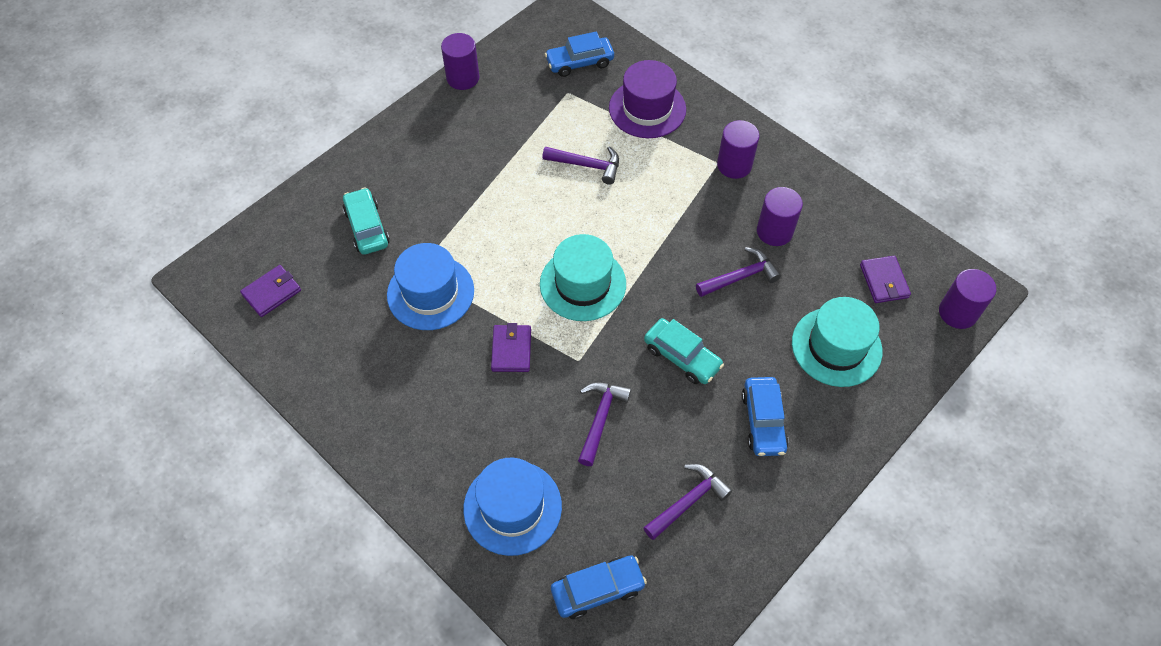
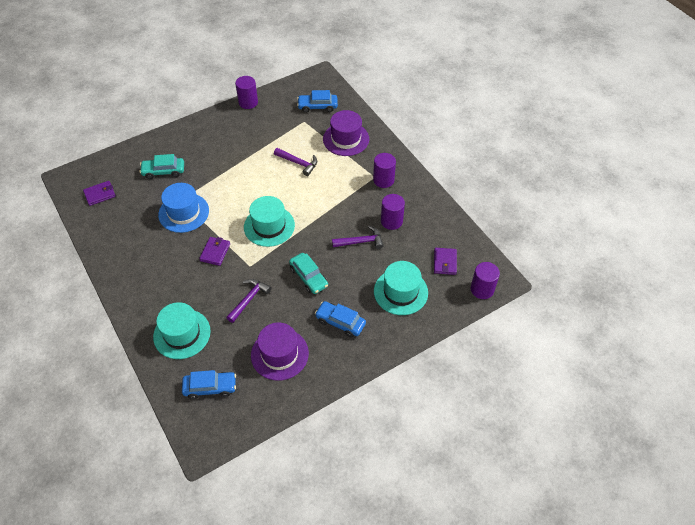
camera: 15 degrees right, 5 degrees down
(367, 227) = (163, 171): turquoise car -> turquoise car turned 90 degrees counterclockwise
(512, 507) = (182, 334): blue hat -> turquoise hat
(688, 501) = (279, 354): purple hammer -> purple hat
(763, 421) = (340, 322): blue car -> blue car turned 105 degrees clockwise

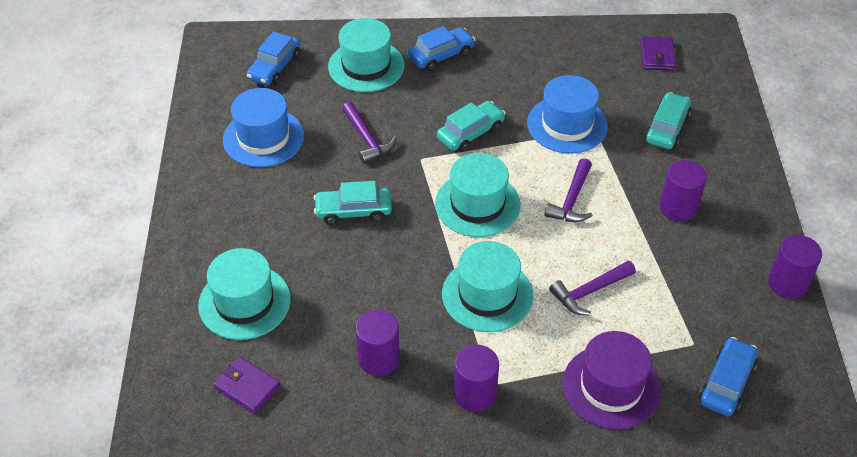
camera: 120 degrees right, 5 degrees down
(215, 252) = (470, 133): purple wallet -> turquoise car
(279, 354) = (263, 138): purple hat -> blue hat
(326, 198) = (487, 295): none -> turquoise hat
(340, 322) = (256, 213): blue car -> blue car (441, 55)
(361, 241) = (369, 298): purple hammer -> purple hammer (572, 200)
(482, 289) = (161, 408): purple cylinder -> purple cylinder (678, 208)

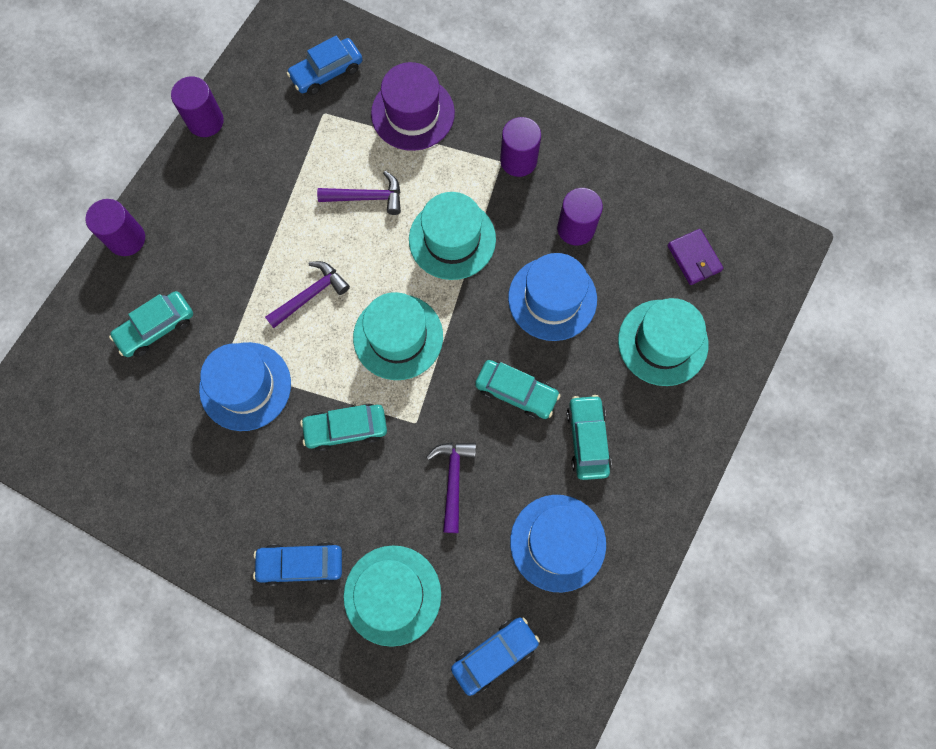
camera: 150 degrees left, 25 degrees up
(275, 206) = (587, 439): none -> turquoise car
(365, 290) = (552, 298): none -> blue hat
(657, 55) = (79, 428): purple wallet -> none
(678, 208) = (226, 236): purple cylinder -> purple cylinder (126, 239)

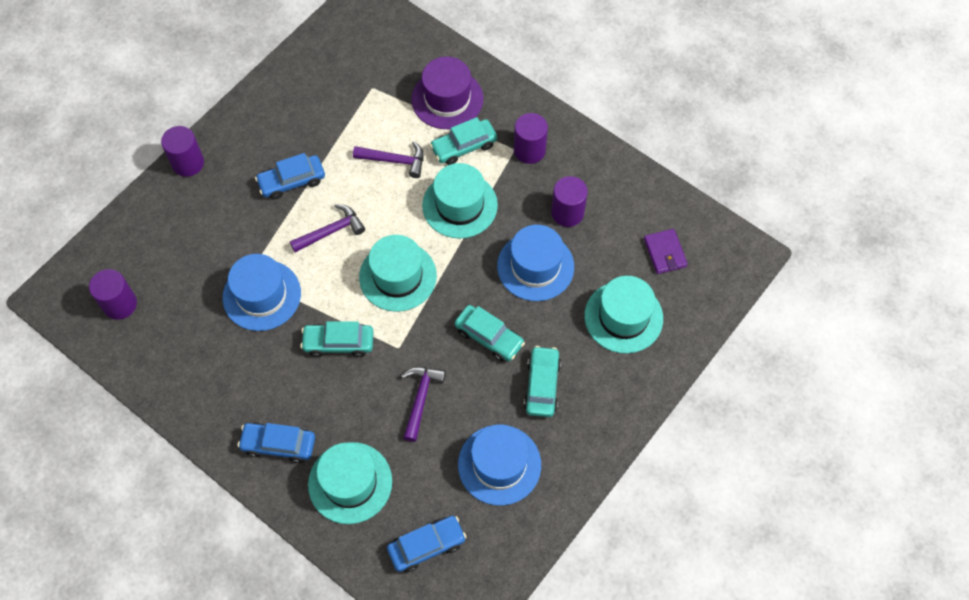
camera: 10 degrees right, 10 degrees down
(156, 328) = (198, 237): turquoise car -> turquoise car (464, 146)
(205, 121) = (272, 80): purple cylinder -> purple cylinder (120, 304)
(326, 72) = (381, 56): blue car -> blue car (292, 181)

